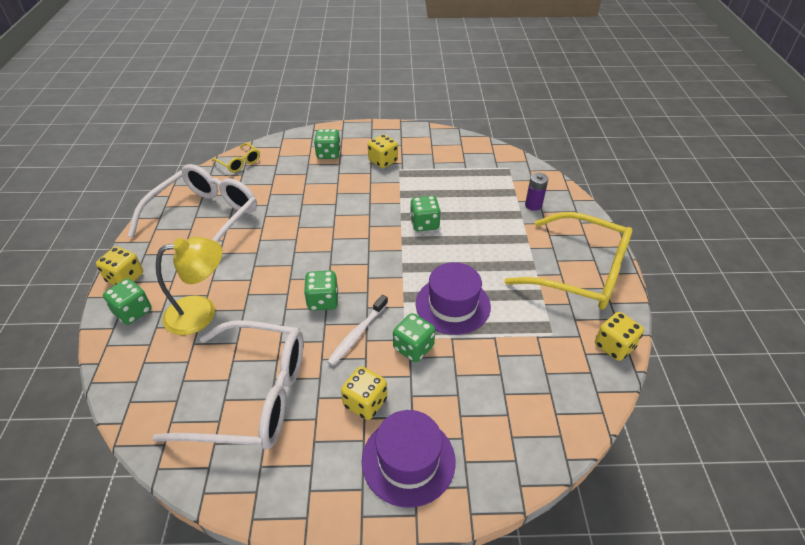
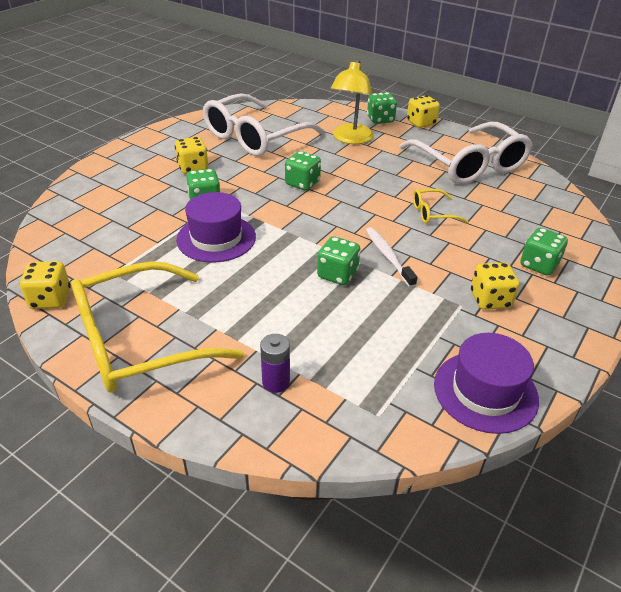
camera: 125 degrees right, 5 degrees down
(239, 162) = (560, 204): yellow glasses -> yellow glasses (432, 213)
(357, 334) = (250, 185): white toothbrush -> white toothbrush (388, 256)
(408, 460) = (135, 166): purple hat -> purple hat (485, 391)

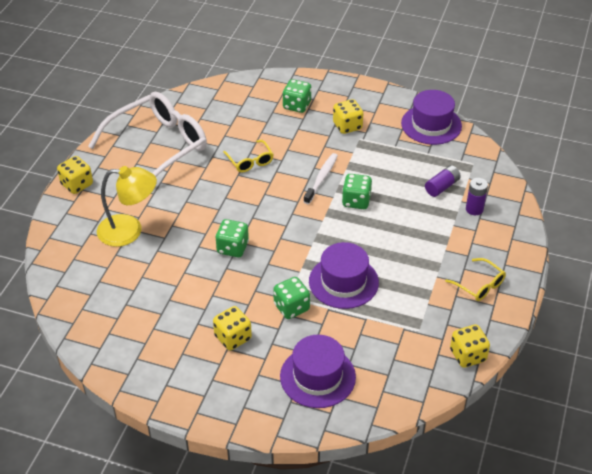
camera: 105 degrees left, 5 degrees up
(114, 200) = (317, 377): none -> purple hat
(138, 341) = (479, 285): yellow glasses -> yellow glasses, size x0.44
(254, 137) = (148, 307): white glasses -> none
(336, 361) = (442, 187): none -> purple battery
(380, 120) = (76, 215): green dice -> none
(388, 256) = (321, 178): white toothbrush -> white toothbrush turned 150 degrees clockwise

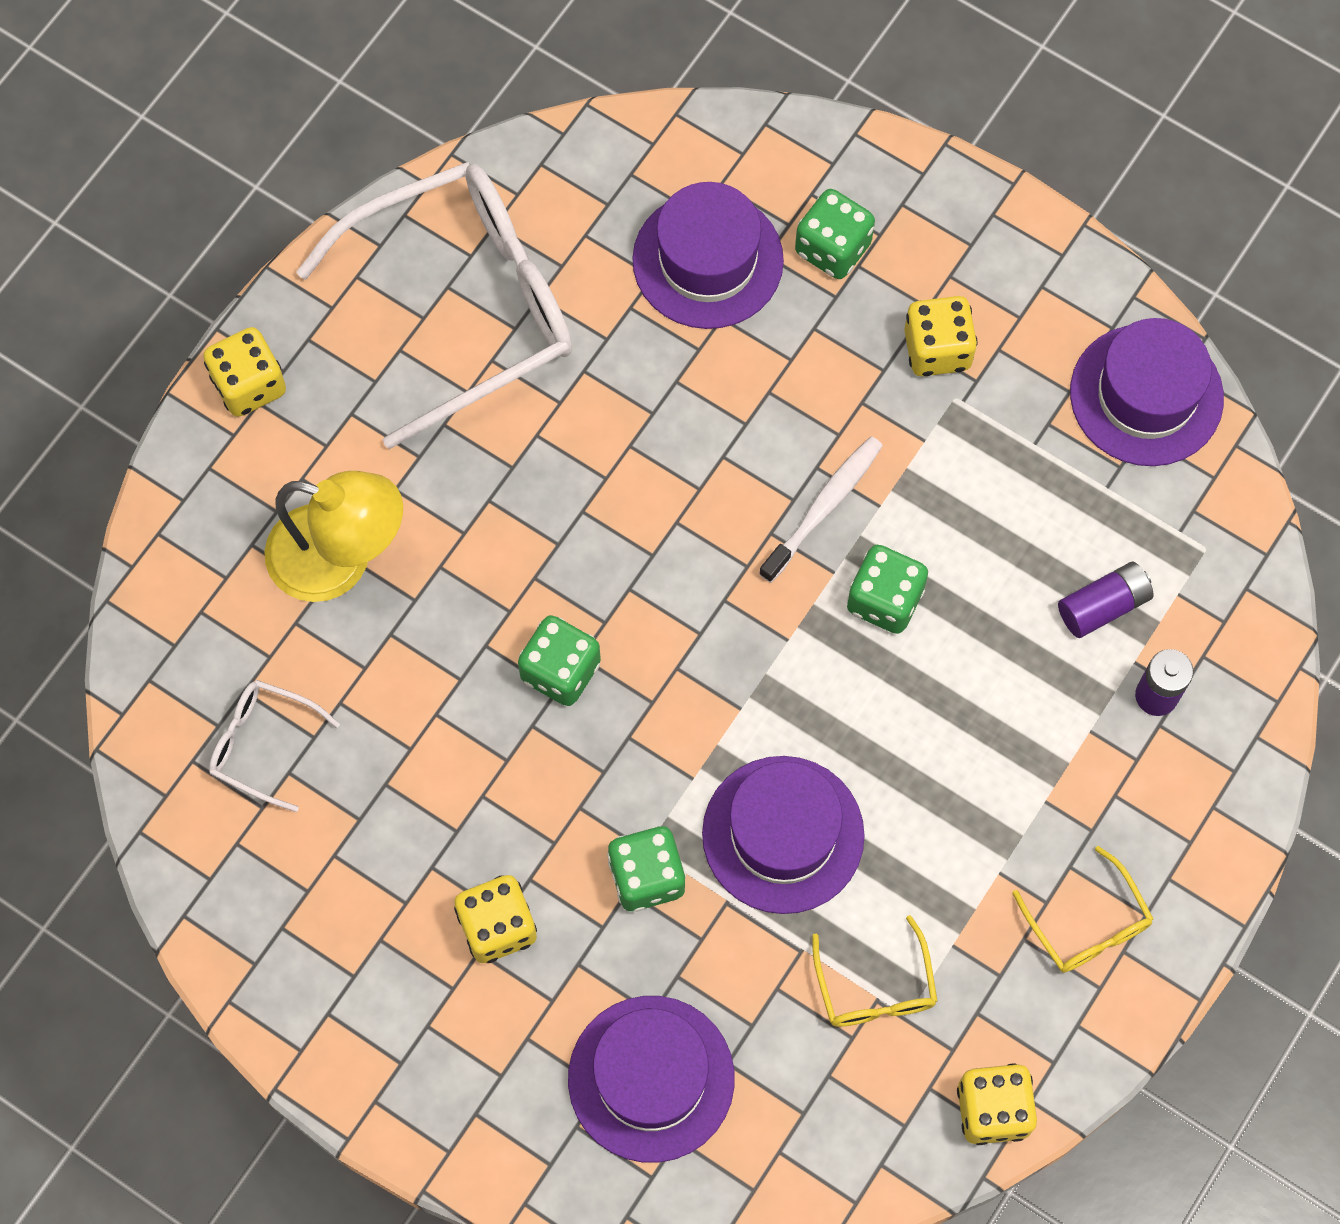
camera: 15 degrees right, 25 degrees up
(112, 297) = (262, 744): none -> white glasses
(250, 117) = (708, 260): none -> purple hat
(250, 161) = (669, 410): yellow glasses -> yellow glasses (875, 988)

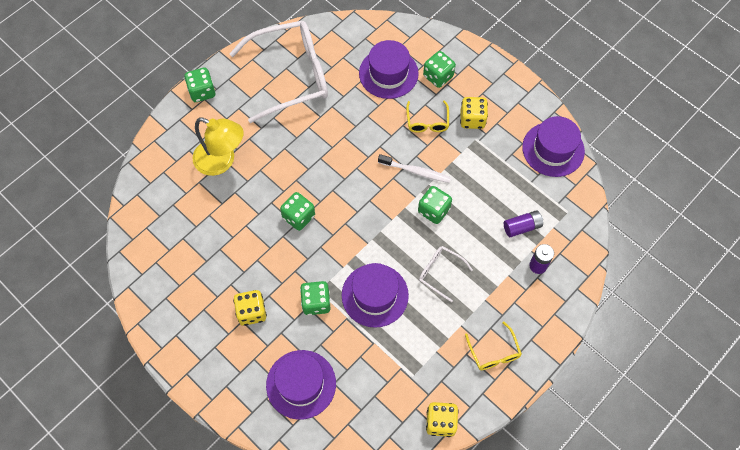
camera: 10 degrees right, 5 degrees down
(249, 385) = (202, 92): yellow dice -> green dice
(262, 744) = (175, 226): white glasses -> white glasses (440, 272)
(823, 507) = (416, 171): white toothbrush -> white toothbrush turned 60 degrees clockwise
(875, 988) = (401, 363): yellow glasses -> yellow glasses (427, 122)

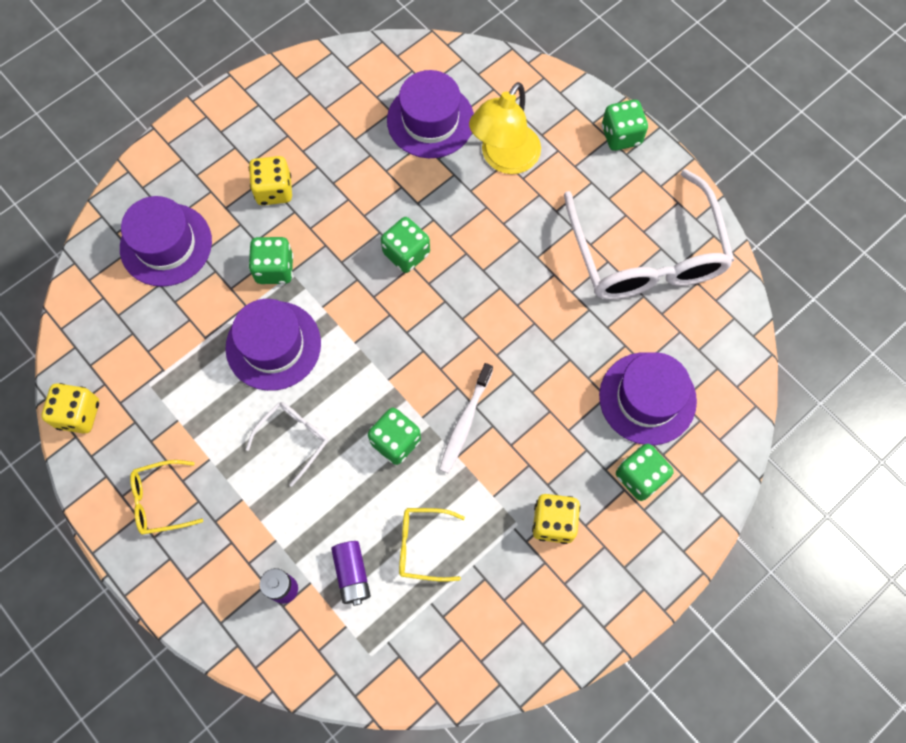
camera: 95 degrees right, 5 degrees up
(427, 122) = (553, 449): yellow glasses -> yellow glasses (422, 545)
(553, 149) = (488, 651): purple hat -> purple hat (430, 120)

